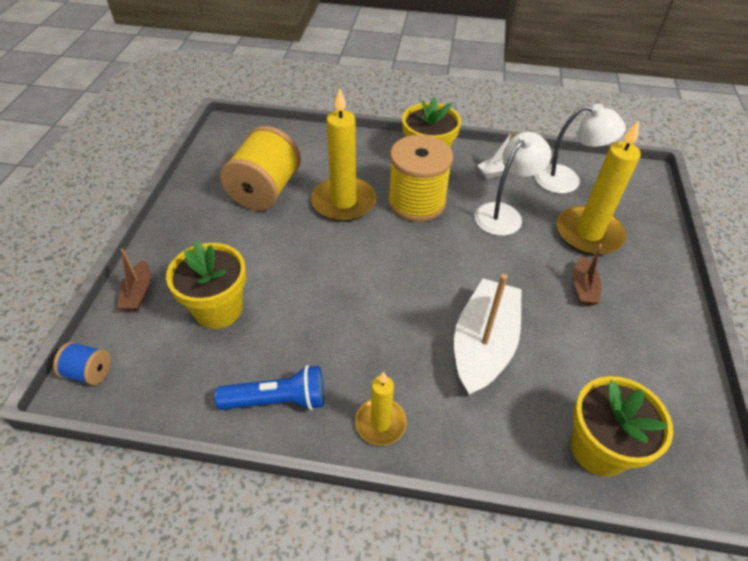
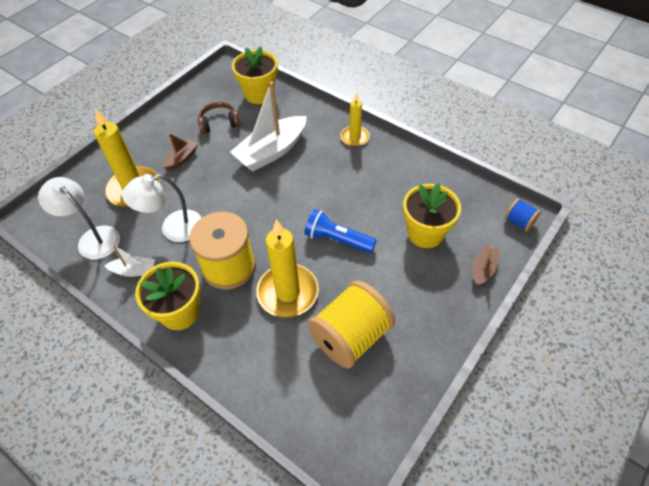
camera: 150 degrees left, 5 degrees up
(278, 400) = (405, 166): blue flashlight -> blue flashlight (337, 240)
(597, 361) = (219, 123): none -> brown headphones

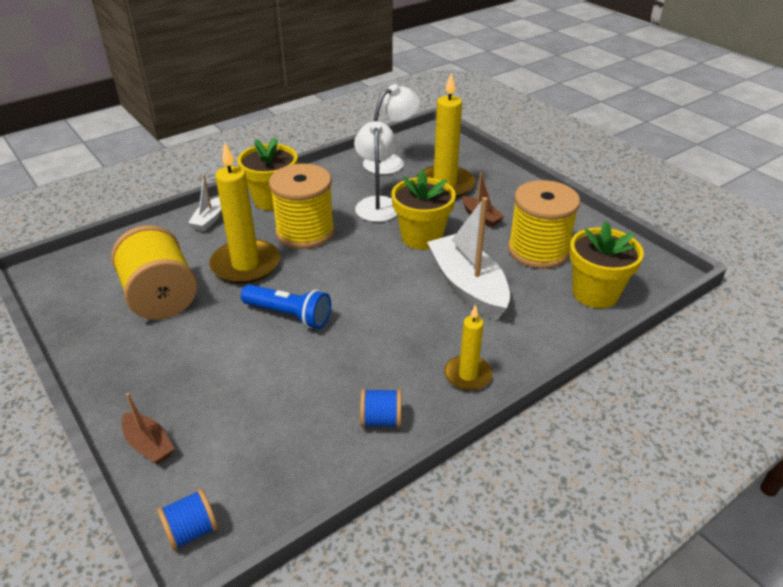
camera: 105 degrees right, 15 degrees down
(134, 271) = (337, 180): white boat -> white boat (209, 220)
(219, 123) = (538, 250): brown headphones -> yellow spool
(337, 240) = (289, 315): blue flashlight -> blue flashlight turned 75 degrees clockwise
(406, 166) = (381, 420): none -> blue spool
(425, 233) = (246, 401): yellow flower pot -> yellow flower pot (421, 237)

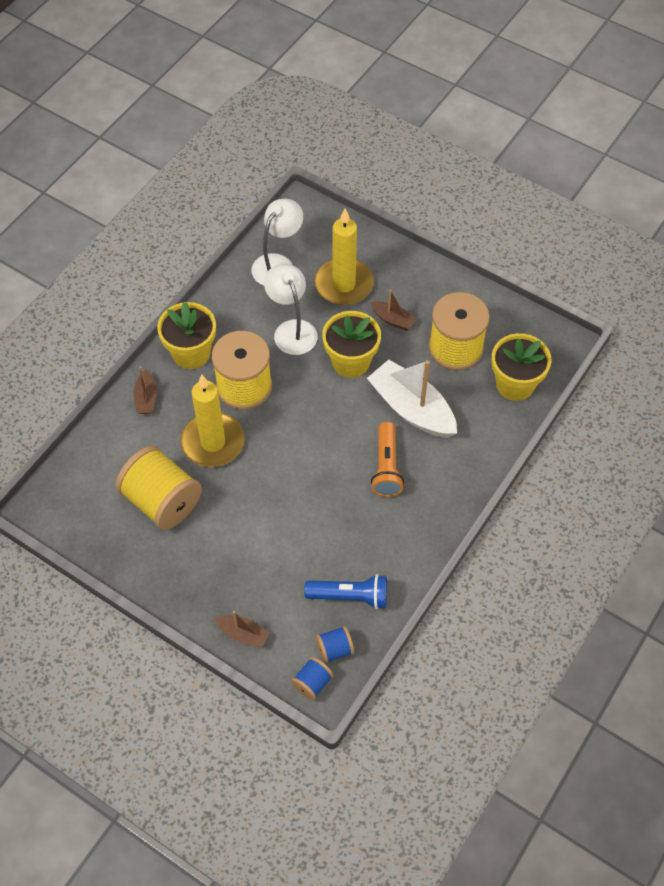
camera: 20 degrees left, 20 degrees up
(209, 220) = (146, 398): white boat -> brown boat
(289, 315) = (280, 485): blue flashlight -> blue flashlight (350, 596)
(381, 420) = (397, 559): blue spool -> blue spool (334, 649)
(414, 329) = (386, 467): none -> orange flashlight
(468, 375) = (444, 499): yellow candle -> none

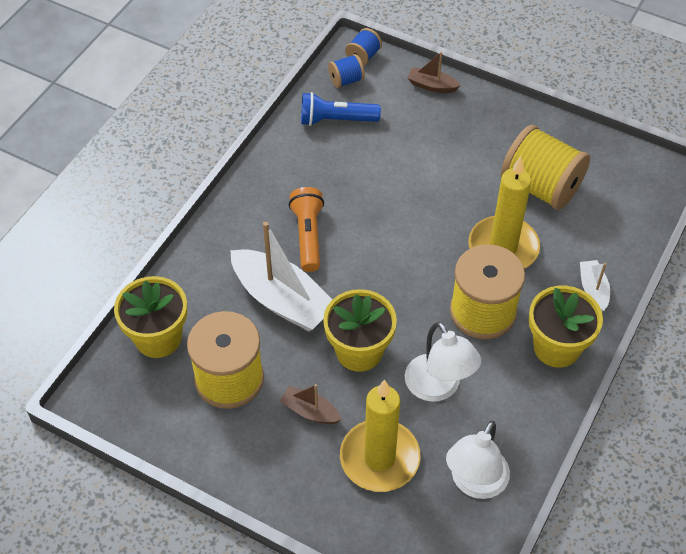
camera: 175 degrees right, 5 degrees down
(146, 398) = (593, 290): brown boat -> white boat

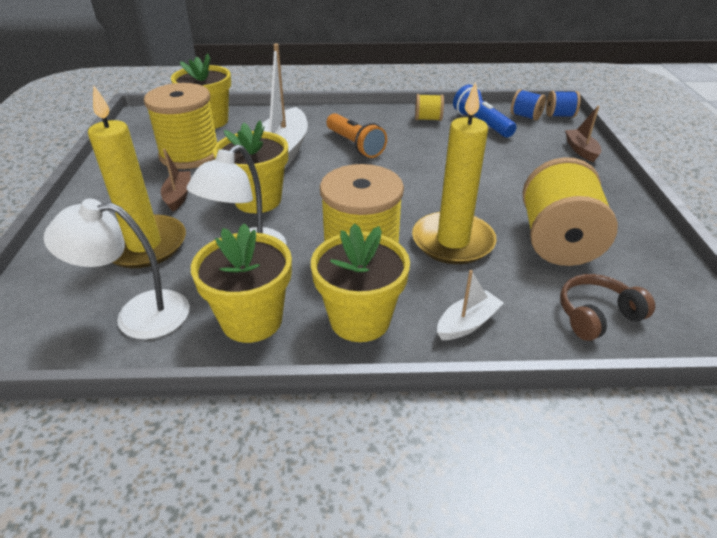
camera: 60 degrees right, 15 degrees down
(296, 154) = (428, 119): none -> yellow spool
(308, 236) = (355, 145): orange flashlight -> orange flashlight turned 90 degrees clockwise
(521, 412) = (252, 320): none -> yellow flower pot
(623, 218) = (597, 315): none -> brown headphones

